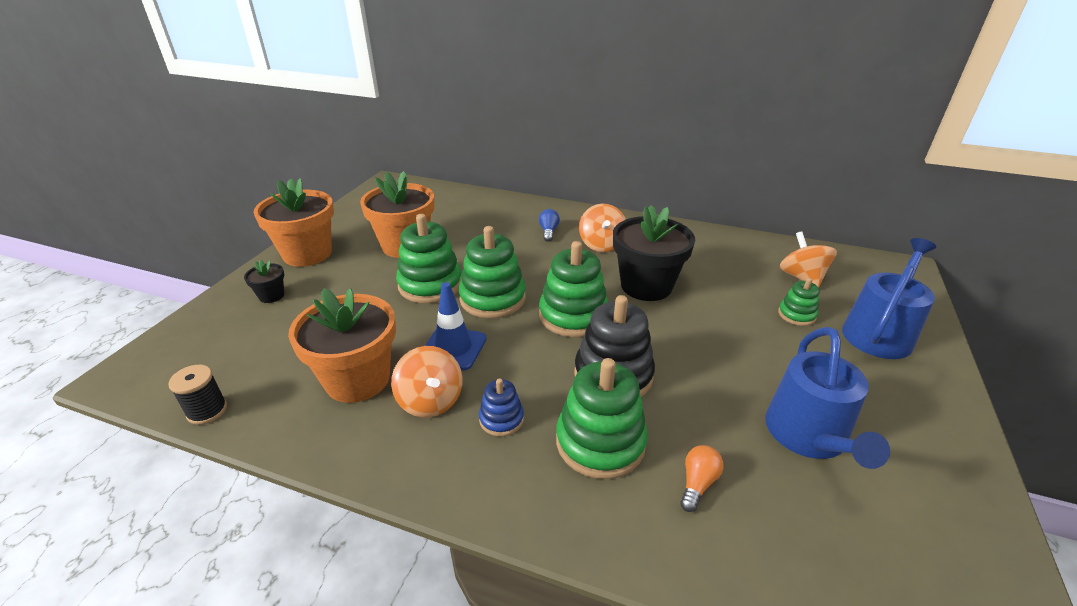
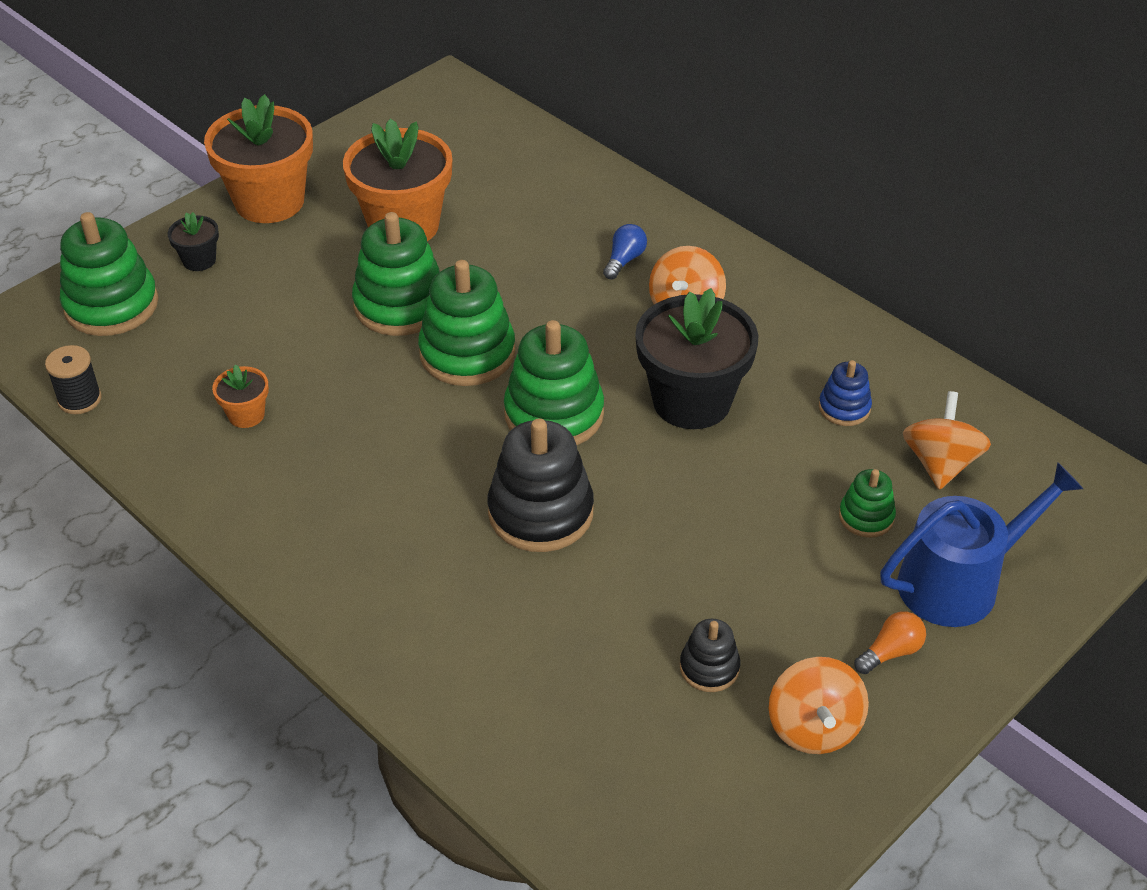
camera: 25 degrees right, 10 degrees up
(357, 379) = (246, 415): orange flower pot -> orange flower pot, size x0.46
(430, 401) = (311, 470): orange spinning top -> orange spinning top (813, 727)
(453, 348) = (375, 410): blue traffic cone -> none
(501, 419) = (374, 519): blue stacking toy -> blue stacking toy (844, 408)
(600, 442) = (463, 584): green stacking toy -> green stacking toy (111, 305)
(697, 483) = (533, 665): orange light bulb -> orange light bulb (890, 652)
(809, 436) = (709, 668): blue watering can -> black stacking toy

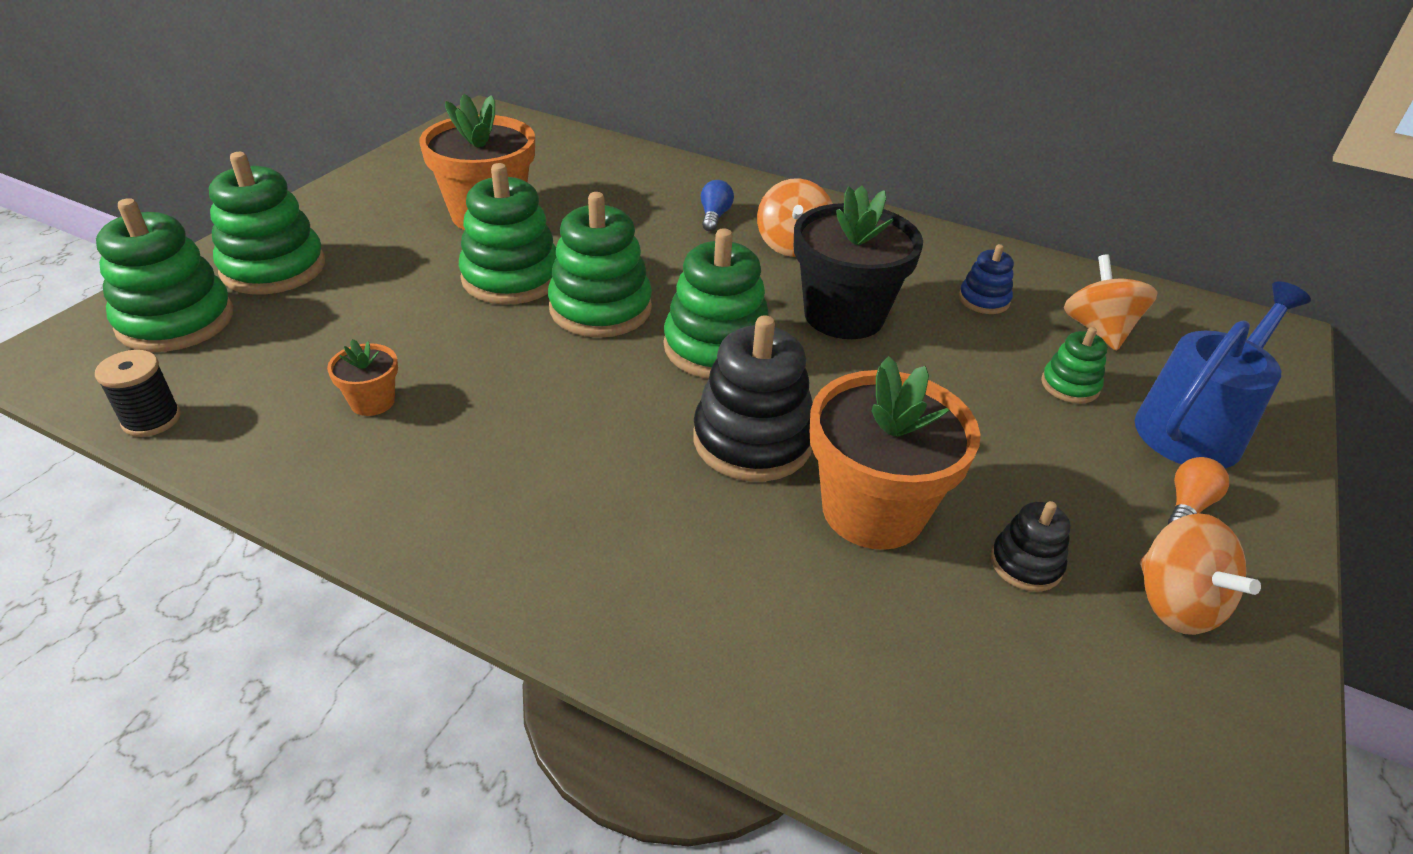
camera: 20 degrees left, 5 degrees down
(199, 260) = (273, 268): black flower pot -> green stacking toy
(269, 201) = (338, 212): orange flower pot -> orange flower pot (873, 510)

